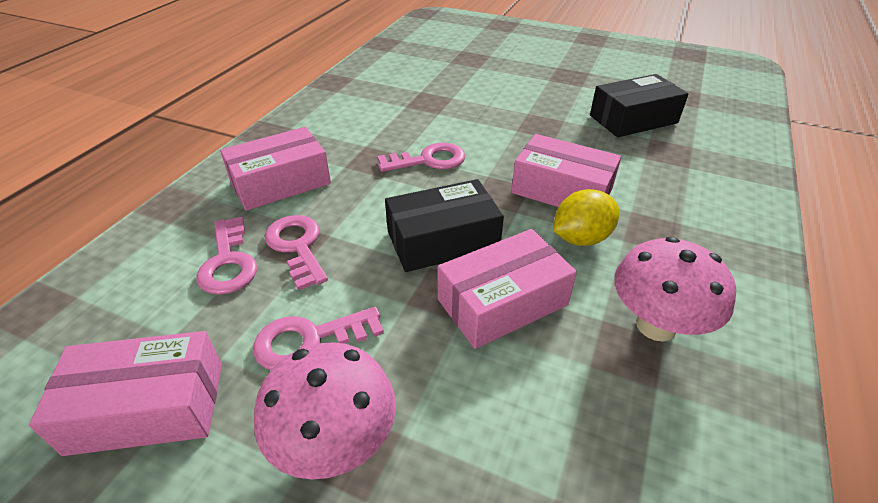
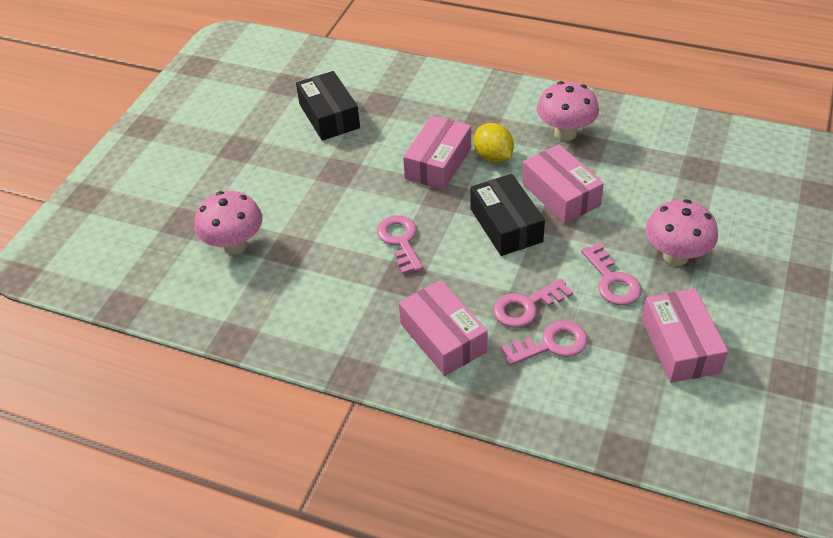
camera: 90 degrees left, 5 degrees up
(438, 78) = (235, 245): none -> pink mushroom

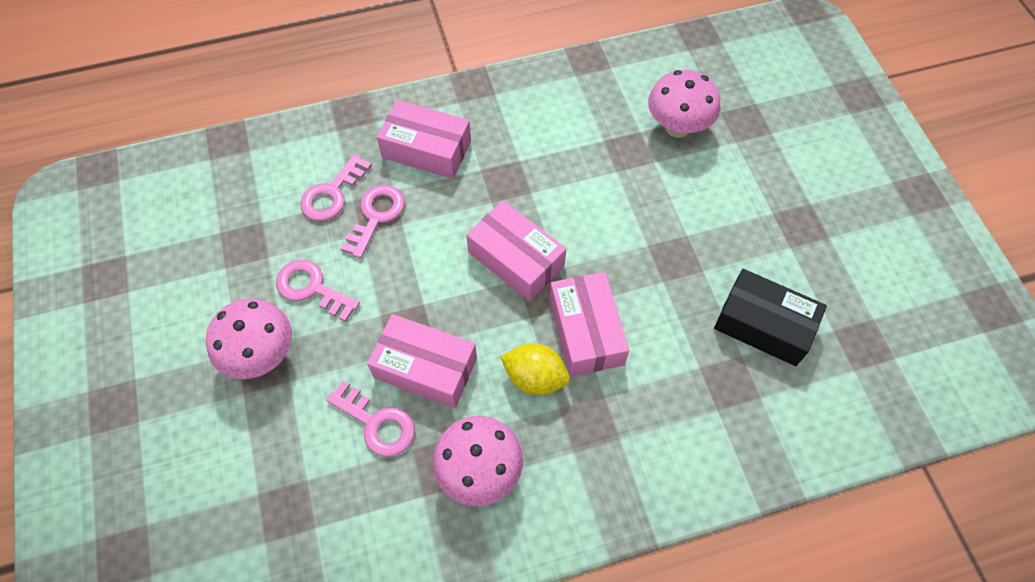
camera: 140 degrees right, 15 degrees up
(400, 241) = (540, 215): pink key -> pink key (377, 423)
(506, 225) = (455, 292): black box -> none
(680, 345) = (218, 255): pink box -> pink box (516, 259)

